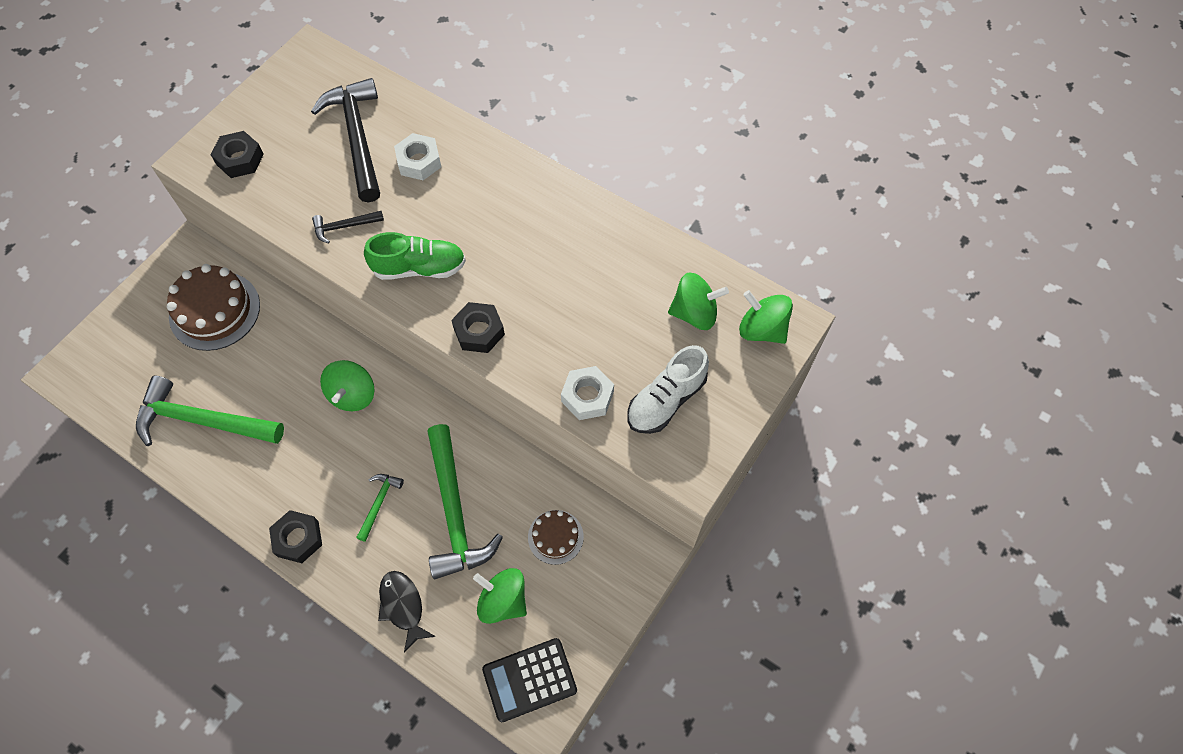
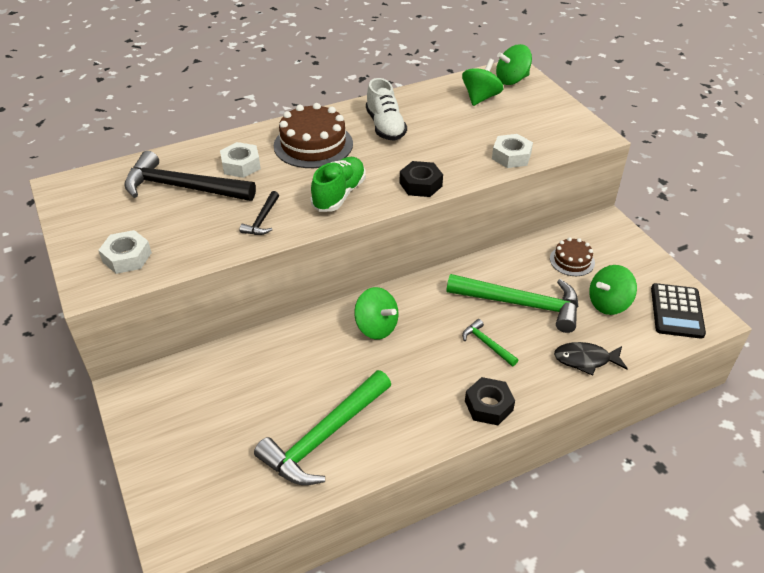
camera: 60 degrees left, 20 degrees down
(215, 310) = (214, 391): brown cake -> brown cake (313, 144)
(240, 159) = (127, 257): black nut -> white nut
(666, 400) = (537, 128): white shoe -> white shoe (385, 126)

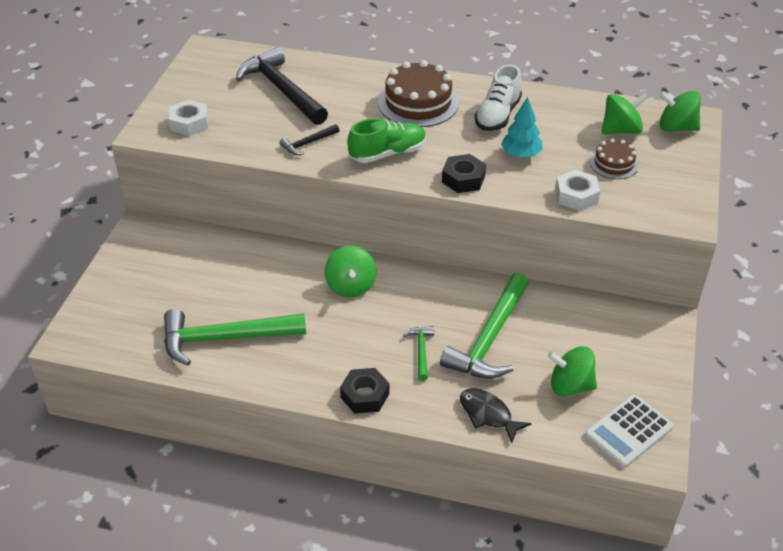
camera: 40 degrees right, 0 degrees up
(241, 165) = (343, 93): white nut -> none
(437, 146) = (521, 154): none -> turquoise tree
(521, 304) = (490, 338): green hammer -> green hammer turned 60 degrees clockwise
(572, 261) = (584, 331): brown cake -> brown cake (614, 164)
(677, 311) = (628, 431): black calculator -> white calculator

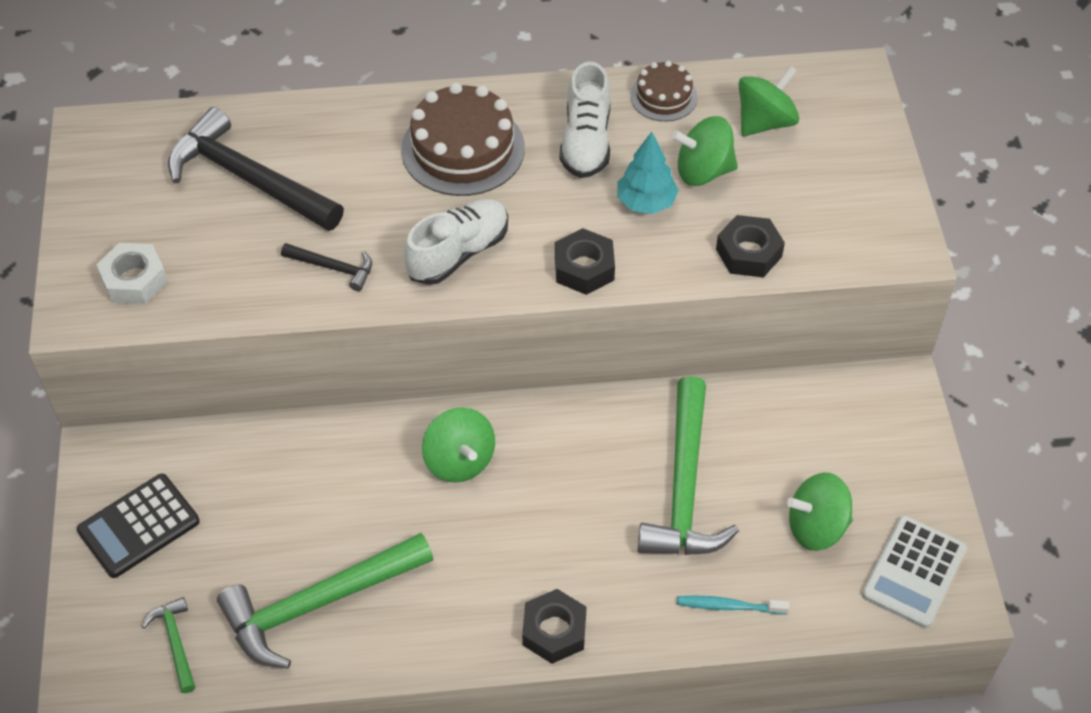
camera: 20 degrees left, 10 degrees up
(142, 269) = (139, 526): none -> black calculator
(308, 143) = (333, 268): black hammer -> black hammer turned 105 degrees counterclockwise
(387, 153) = (458, 253): green shoe -> white shoe
(421, 351) = (601, 536): green hammer -> green hammer (175, 643)
(488, 414) = (729, 606): black fish -> turquoise toothbrush
(576, 196) = (749, 253): white nut -> black nut
(614, 164) = (777, 183): brown cake -> brown cake (663, 96)
(676, 127) = (836, 97): green spinning top -> green spinning top (703, 171)

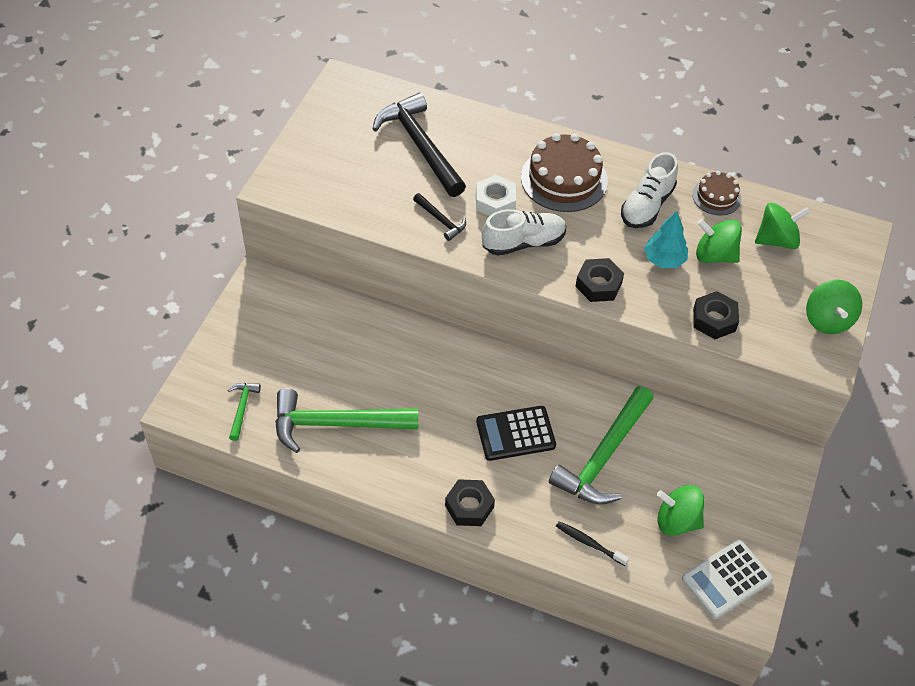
camera: 25 degrees right, 0 degrees up
(134, 280) = (319, 179): white nut -> white nut (495, 201)
(139, 526) = (258, 331): black calculator -> black calculator (515, 434)
(459, 461) = (469, 377): green spinning top -> green spinning top (827, 320)
(729, 606) = (589, 543): turquoise toothbrush -> black toothbrush

